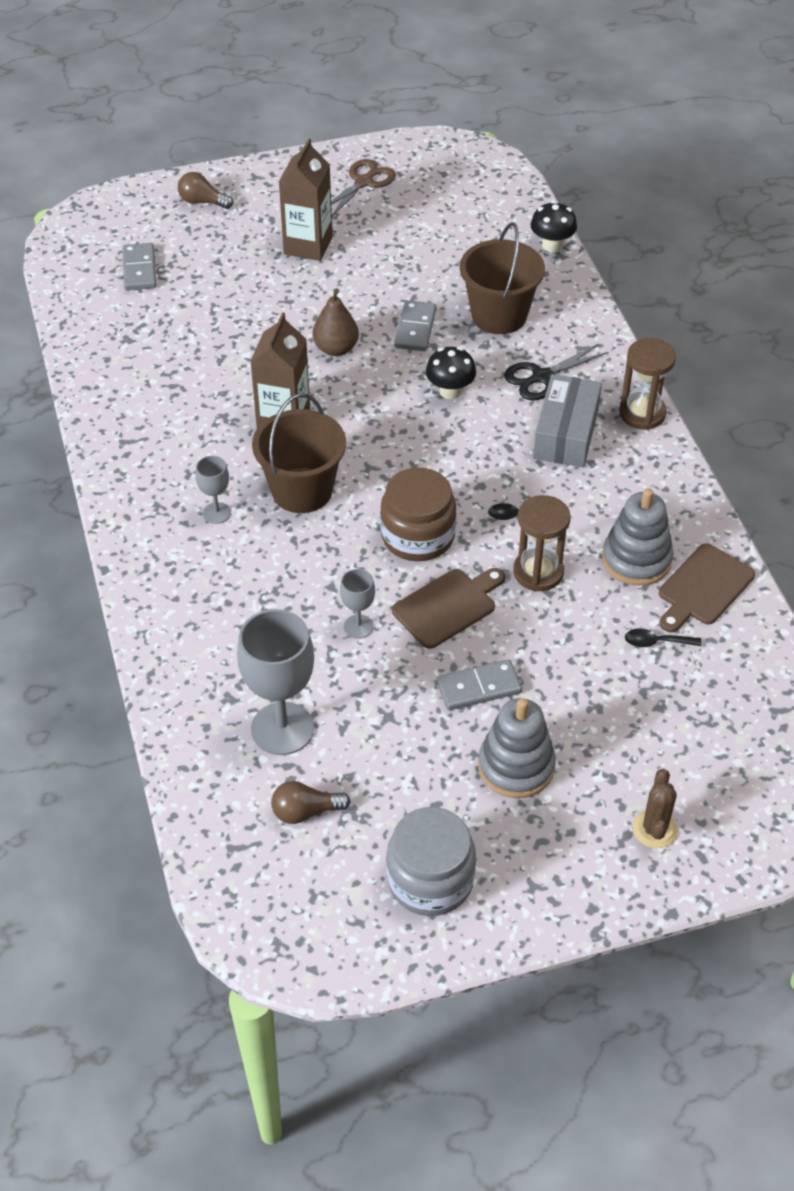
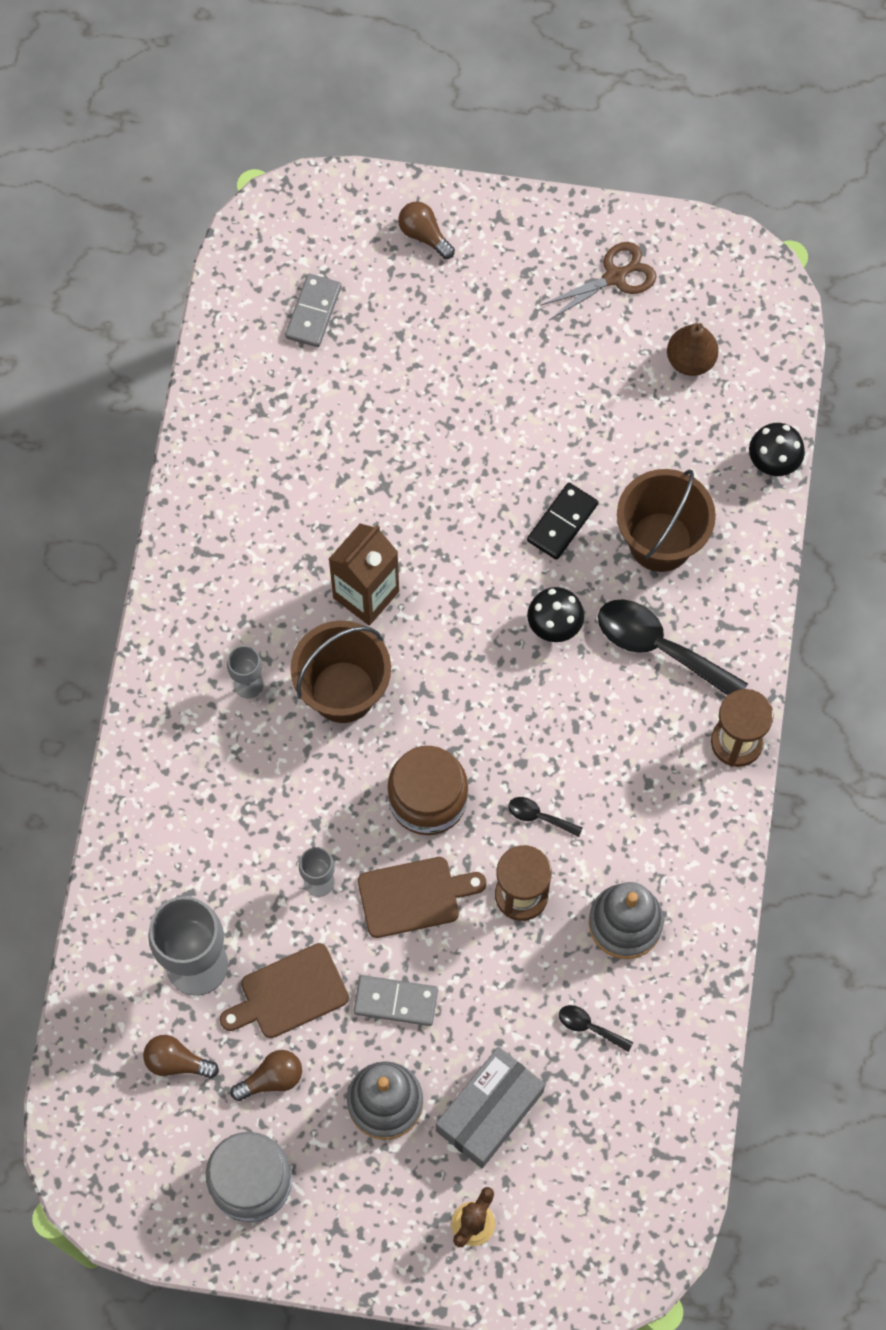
camera: 25 degrees right, 20 degrees up
(308, 246) = (507, 351): brown carton -> none
(336, 348) = (466, 515): brown pear -> brown pear (690, 360)
(402, 789) = (272, 1079): none -> brown light bulb
(415, 328) = (562, 522): grey domino -> black domino
(542, 377) = (659, 647): black scissors -> black spoon
(566, 433) = (643, 734): grey box -> grey box (489, 1111)
(703, 588) = (671, 986): brown cutting board -> brown cutting board (289, 993)

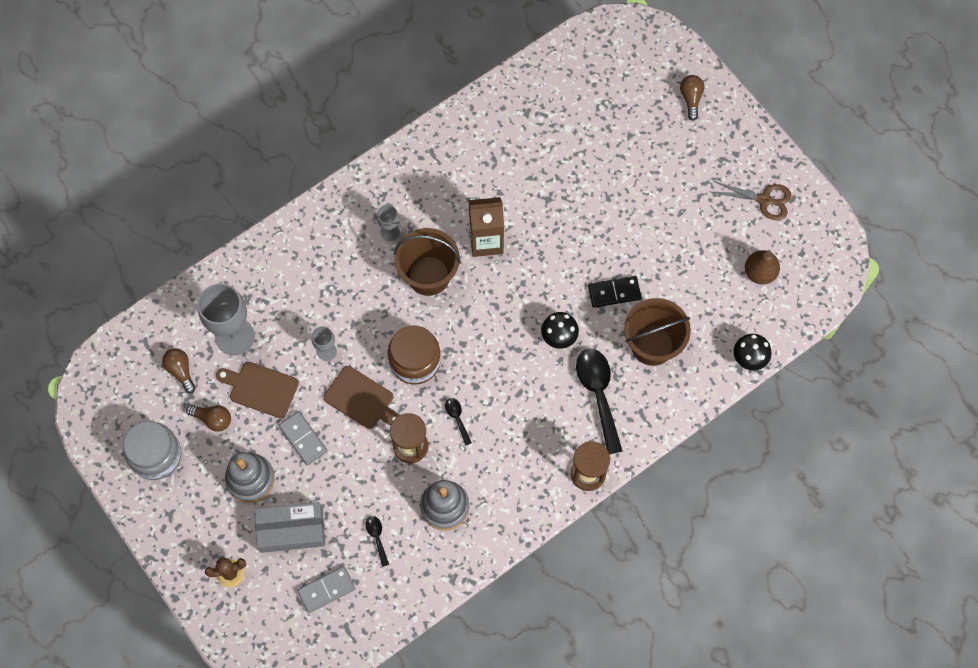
camera: 45 degrees right, 0 degrees up
(313, 312) = (599, 89): grey domino -> grey domino (326, 590)

